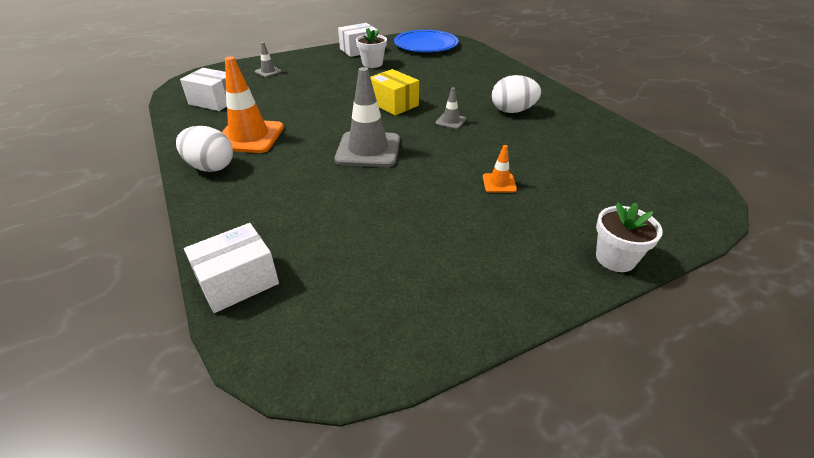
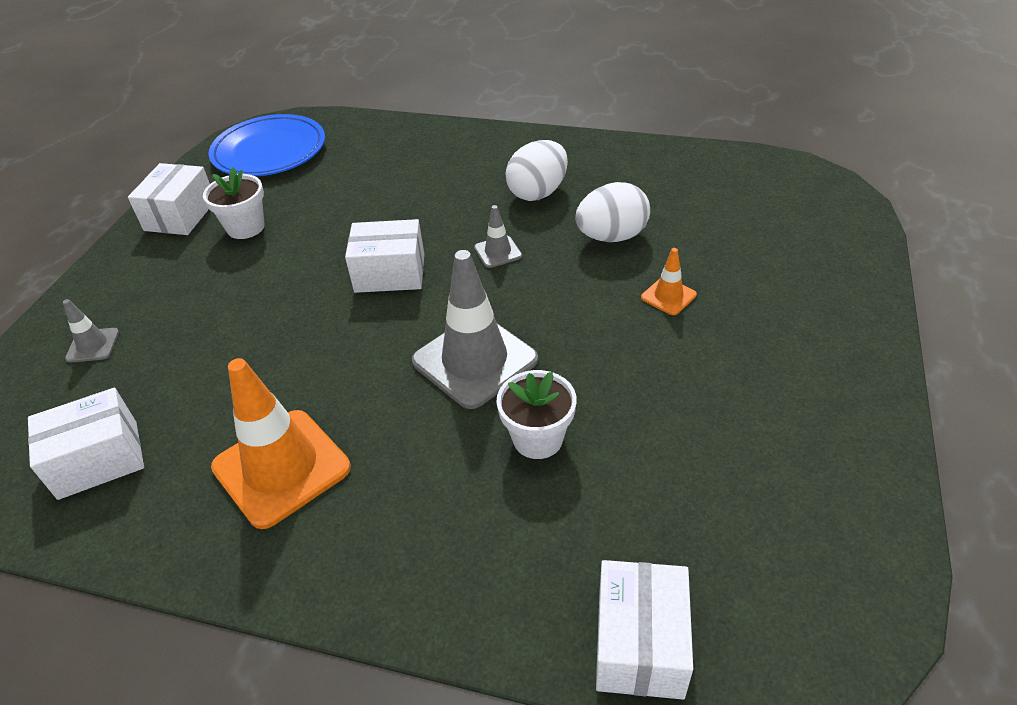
camera: 45 degrees left, 5 degrees up
(210, 167) = (316, 556): white egg -> white egg (611, 237)
(394, 104) = (390, 273): yellow box -> white box
(615, 258) = (861, 302): white flower pot -> white flower pot (538, 438)

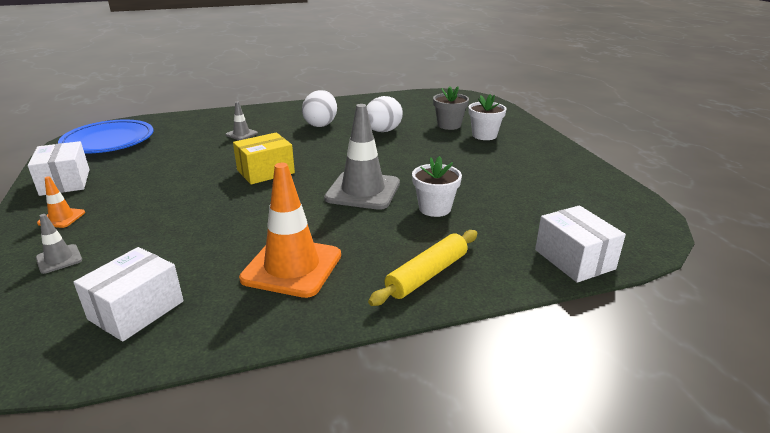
camera: 35 degrees left, 15 degrees down
(245, 227) = (131, 176): white flower pot -> white flower pot (484, 135)
(390, 273) = (265, 171): white box -> yellow box
(415, 563) = (427, 275): none -> yellow rolling pin
(498, 252) = (325, 149): grey traffic cone -> grey traffic cone (241, 134)
(668, 296) = (437, 144): orange traffic cone -> orange traffic cone (61, 218)
(729, 255) = (449, 125): none -> grey flower pot

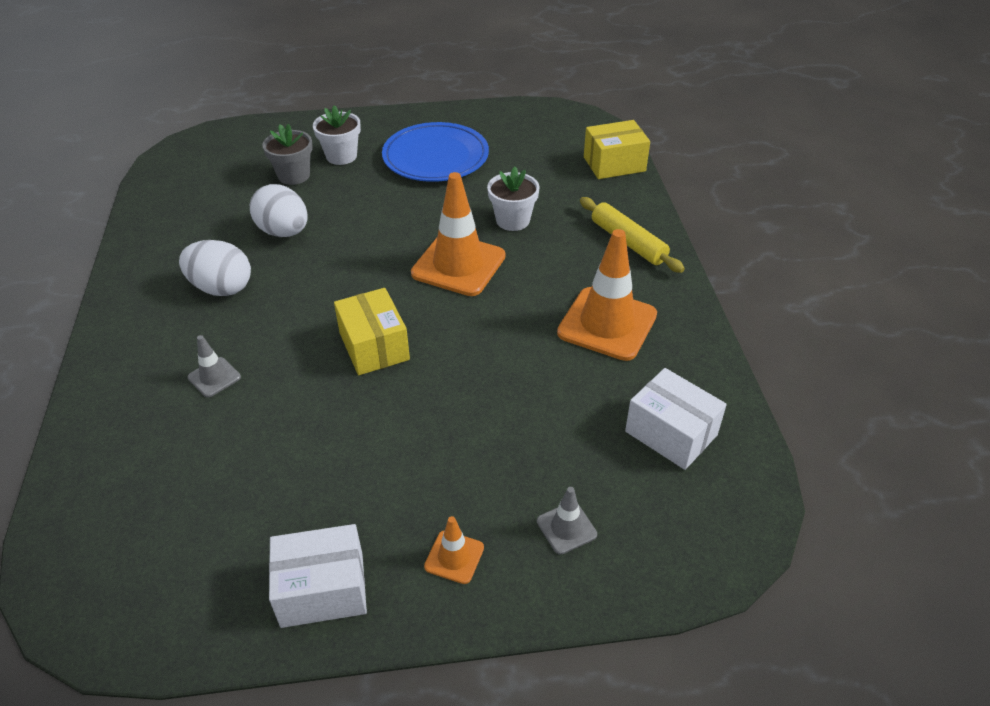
camera: 80 degrees left, 15 degrees up
(108, 141) = (146, 568): blue plate -> blue plate (436, 157)
(363, 191) = (458, 265): grey traffic cone -> orange traffic cone
(574, 259) = (614, 164): white box -> yellow box

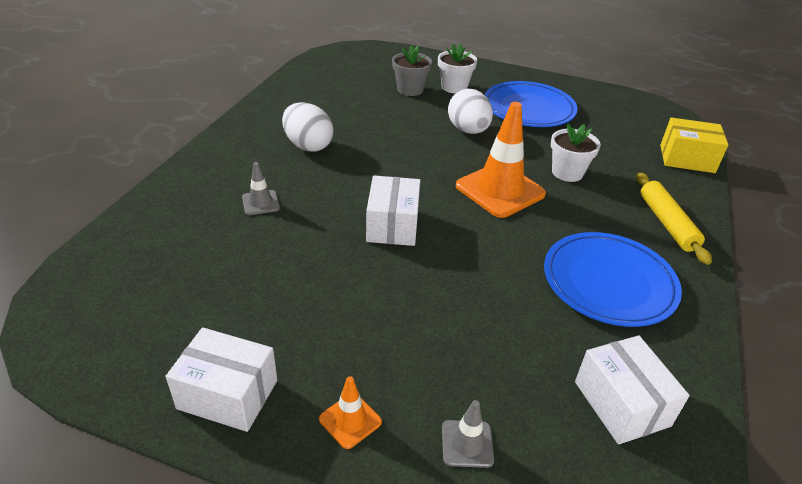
camera: 25 degrees right, 5 degrees down
(284, 232) = (377, 124): white egg -> white egg (468, 130)
(374, 346) = (392, 225): yellow box -> white box
(607, 324) = (608, 282): orange traffic cone -> blue plate

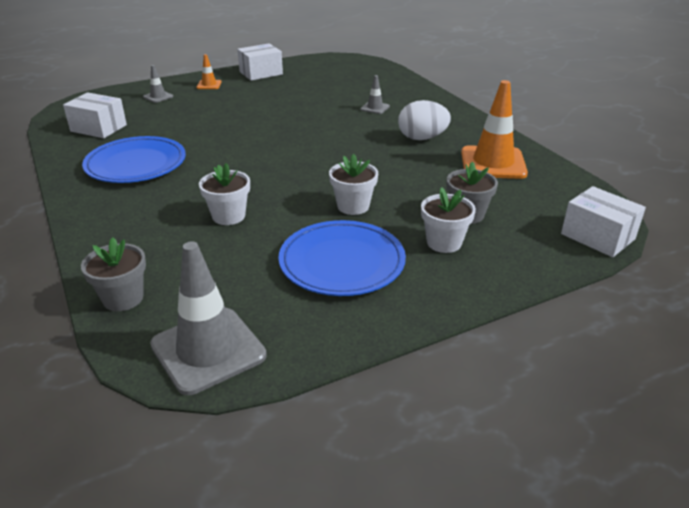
camera: 135 degrees right, 5 degrees down
(392, 225) = (294, 131): white box -> white box (597, 236)
(468, 130) = (353, 206): white egg -> white flower pot
(500, 190) = (262, 177): orange traffic cone -> orange traffic cone (493, 163)
(649, 113) = (208, 350): none -> grey traffic cone
(667, 223) = (114, 218): yellow rolling pin -> none
(687, 159) = (123, 298): yellow box -> grey flower pot

